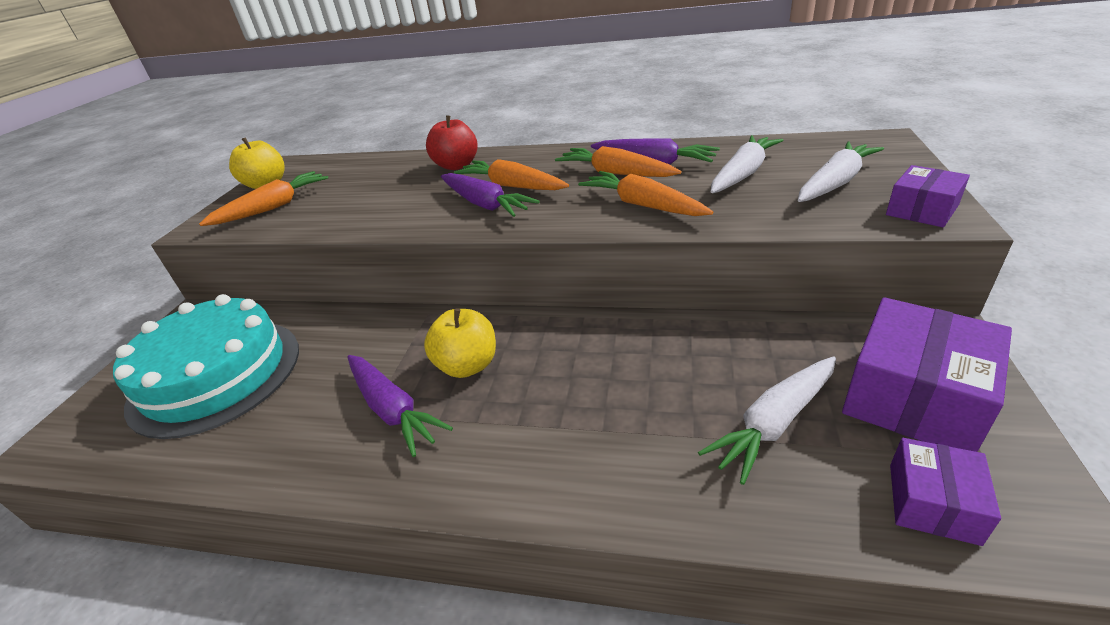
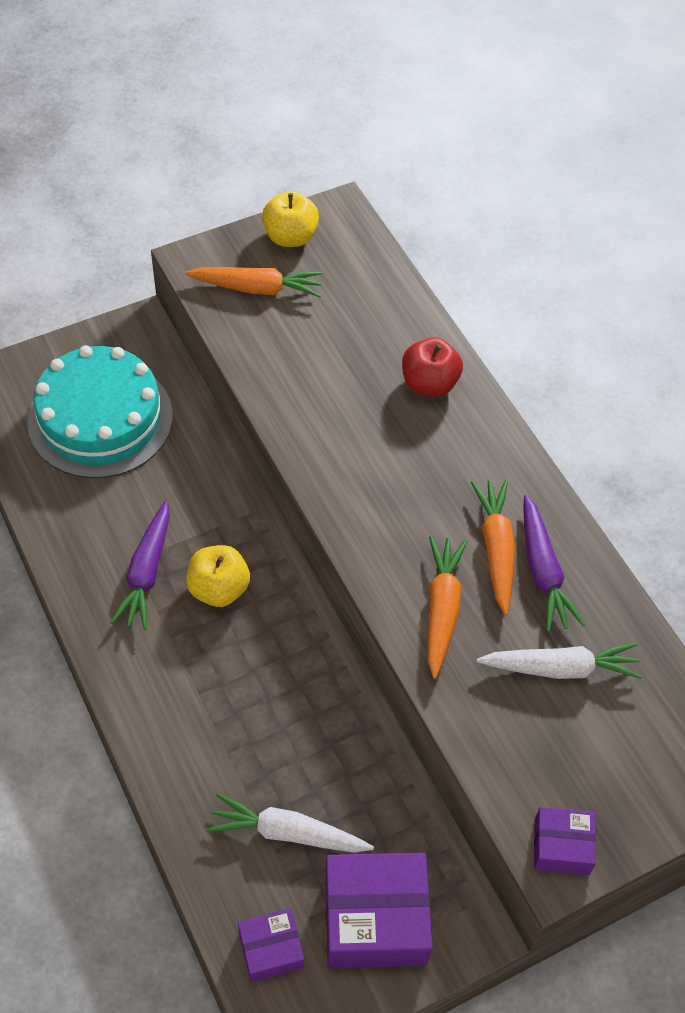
camera: 45 degrees right, 20 degrees up
(485, 204) = (367, 471): purple carrot -> none
(512, 186) = (415, 469): orange carrot -> none
(835, 182) = (585, 759): white carrot -> none

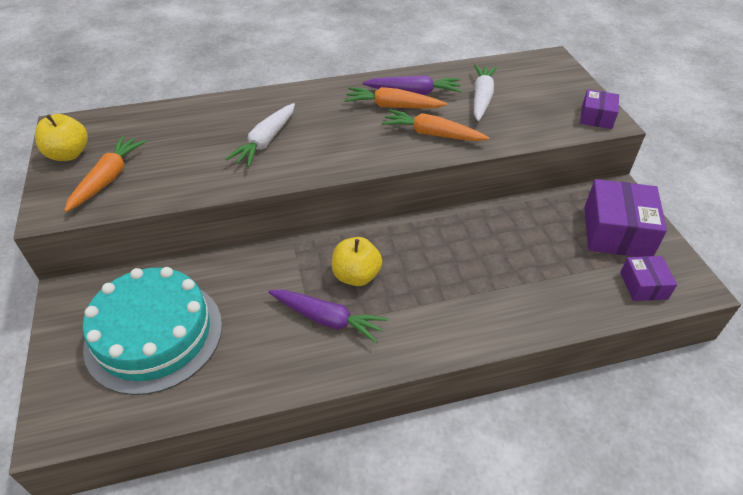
camera: 75 degrees left, 10 degrees down
(287, 832) = (558, 265): white carrot -> white carrot (265, 141)
(429, 384) = (251, 111): red apple -> none

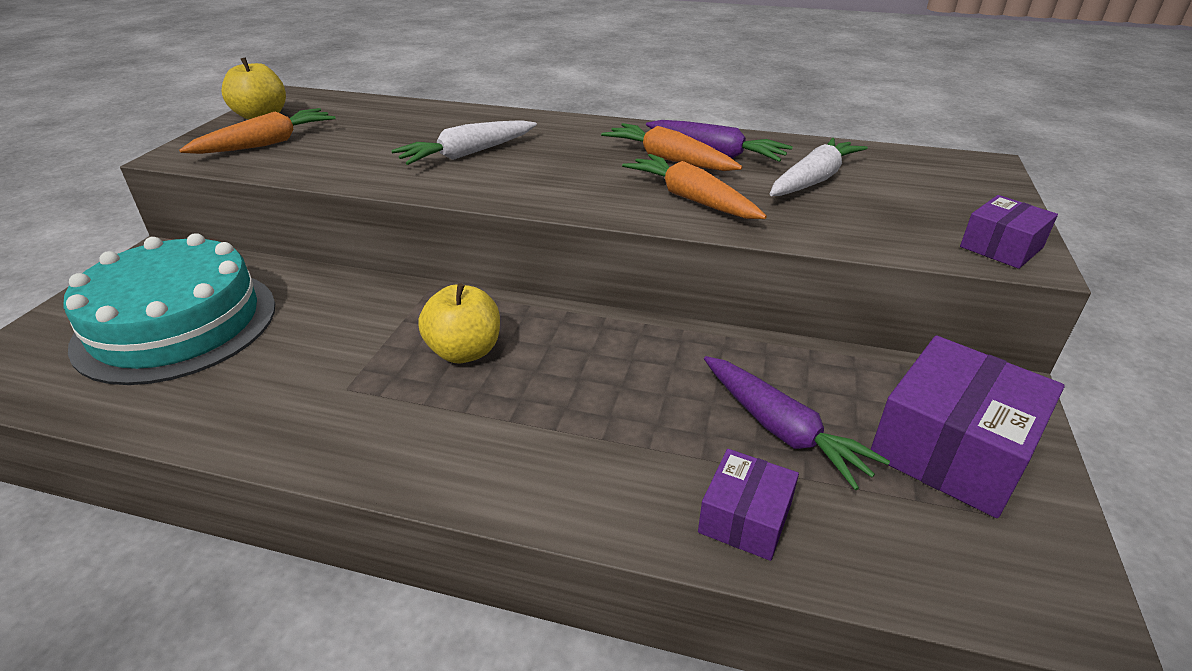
camera: 30 degrees right, 10 degrees down
(328, 319) = (373, 387): purple carrot -> purple carrot (782, 430)
(643, 285) = (942, 556): purple box -> purple box (745, 518)

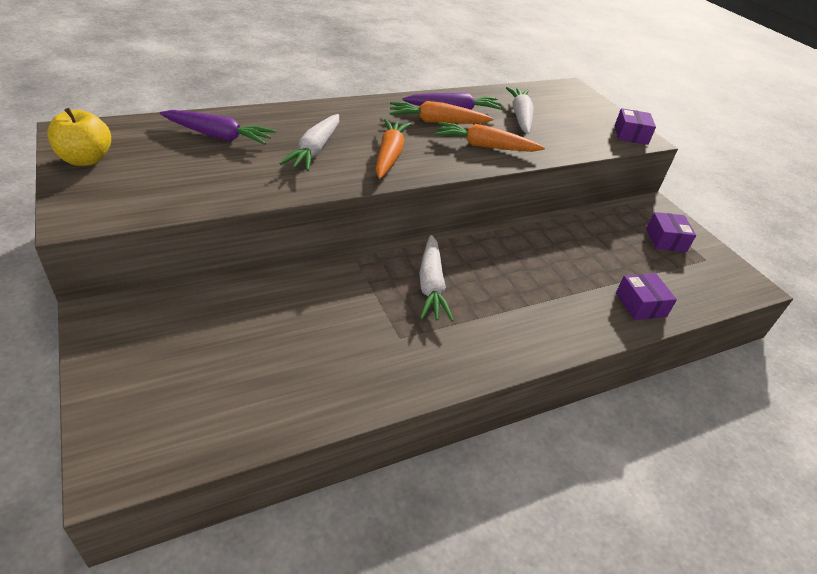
camera: 45 degrees left, 5 degrees up
(177, 324) = (219, 354): turquoise cake -> none
(267, 143) = (142, 183): orange carrot -> orange carrot (389, 155)
(464, 351) = (431, 285): yellow apple -> white carrot
(782, 430) = (608, 259): purple carrot -> purple carrot (219, 136)
(951, 449) = (666, 240): purple box -> purple box, size x0.55

